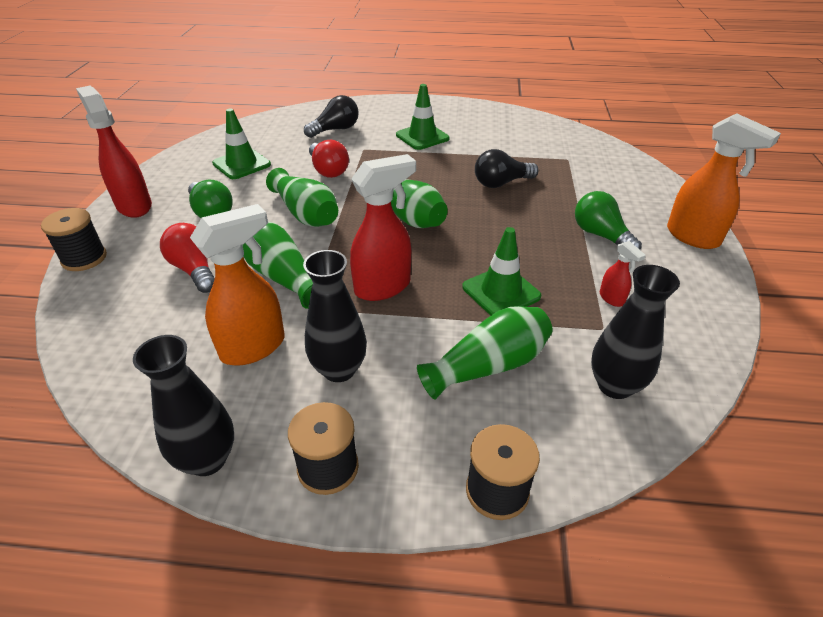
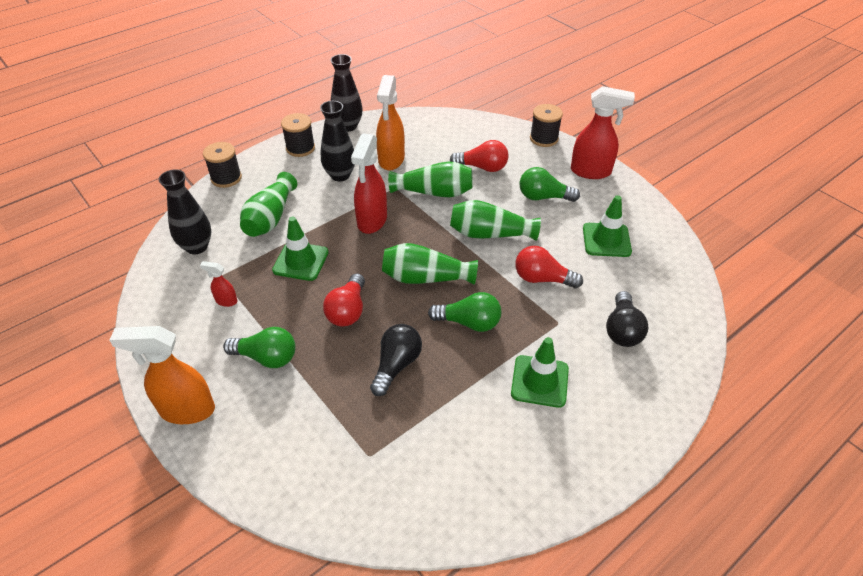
camera: 135 degrees right, 5 degrees up
(418, 177) = (469, 322): none -> green light bulb
(500, 229) = (348, 311): none -> red light bulb

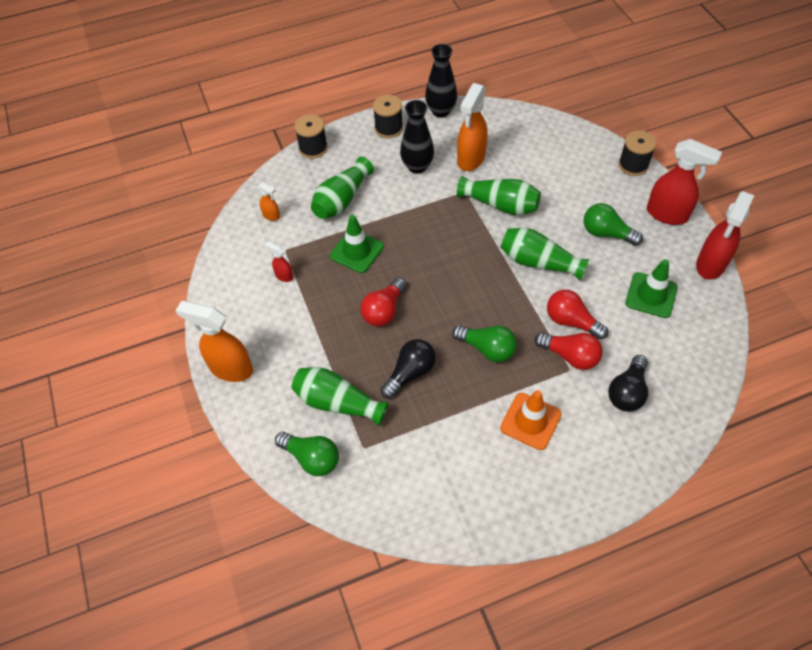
camera: 20 degrees right, 10 degrees up
(197, 247) = (271, 216): black vase -> orange spray bottle
(266, 357) = (304, 338): green light bulb -> green light bulb (312, 458)
(372, 221) = (432, 224): red spray bottle -> red spray bottle (710, 265)
(425, 278) = (463, 294): green vase -> green vase (337, 402)
(482, 167) = (557, 186): red light bulb -> red light bulb (570, 356)
(539, 381) = (530, 421): green traffic cone -> orange traffic cone

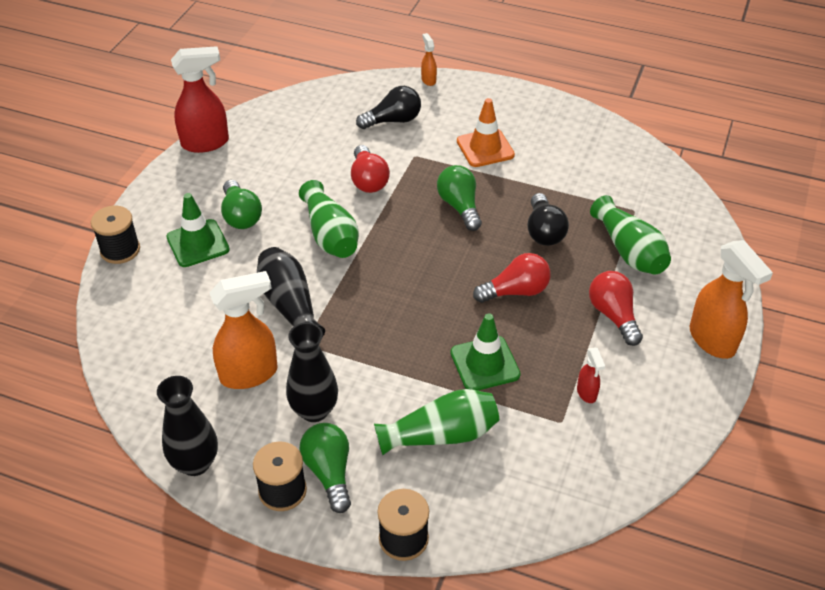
camera: 140 degrees left, 10 degrees down
(271, 216) = (542, 477): orange spray bottle -> orange spray bottle (428, 80)
(312, 458) = (685, 229): green light bulb -> green light bulb (329, 472)
(410, 373) = (544, 231): black light bulb -> black light bulb turned 90 degrees counterclockwise
(500, 205) = (290, 305): green vase -> black vase
(570, 356) = (402, 162): red light bulb -> red light bulb (613, 315)
(651, 295) = (282, 156): green traffic cone -> green traffic cone (198, 243)
(667, 214) = (170, 194): red spray bottle -> none

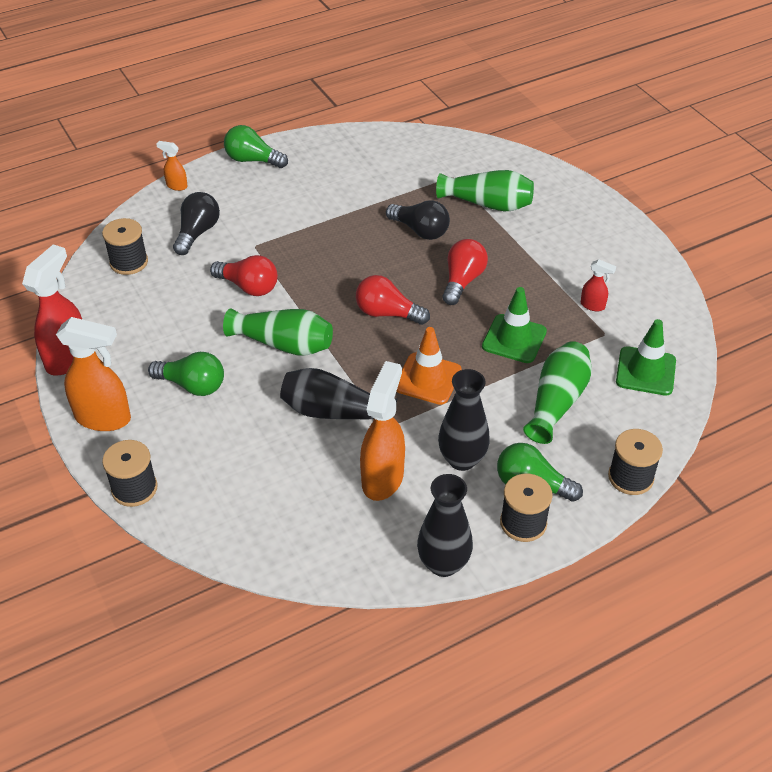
camera: 50 degrees left, 0 degrees up
(198, 243) = (192, 431): green traffic cone -> green traffic cone (645, 371)
(325, 109) = (129, 262): none -> black spool
(459, 206) = (342, 256): green light bulb -> green light bulb (252, 160)
(485, 148) = (296, 205): orange traffic cone -> orange traffic cone (428, 379)
(613, 315) = (538, 249): red light bulb -> red light bulb (387, 313)
(712, 340) = (608, 220): orange spray bottle -> orange spray bottle (104, 418)

